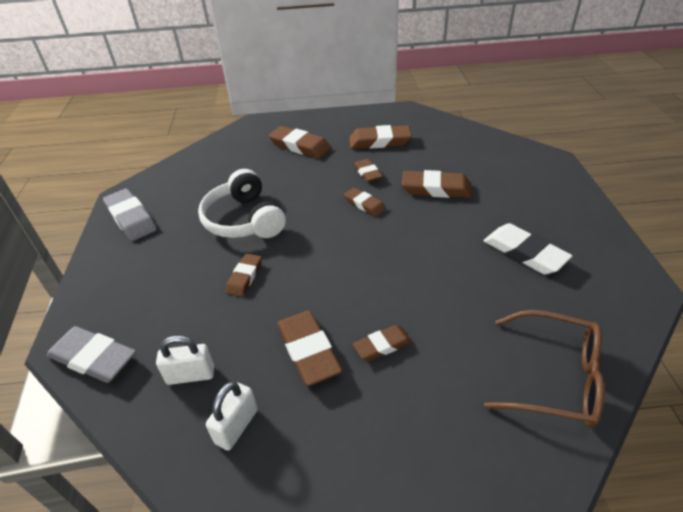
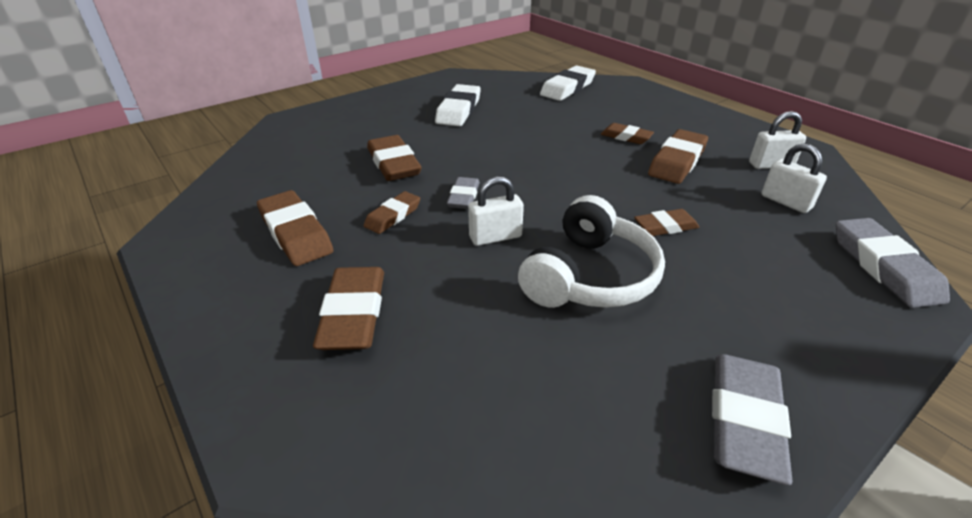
camera: 125 degrees left, 5 degrees down
(310, 201) = (495, 237): none -> white padlock
(364, 204) = (464, 197): brown eraser -> grey eraser
(555, 378) = (567, 88): brown glasses -> white eraser

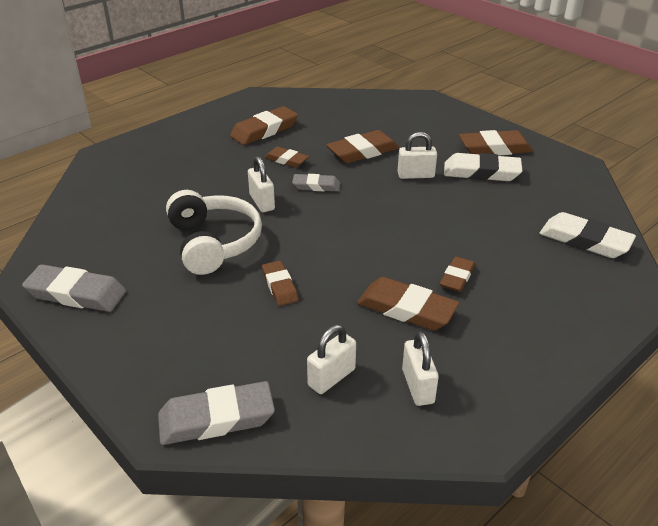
camera: 85 degrees right, 0 degrees up
(354, 314) = (186, 160): brown eraser -> brown eraser (495, 148)
(455, 139) = (415, 175): none -> white padlock
(590, 276) = (214, 243): white headphones -> white headphones turned 135 degrees counterclockwise

